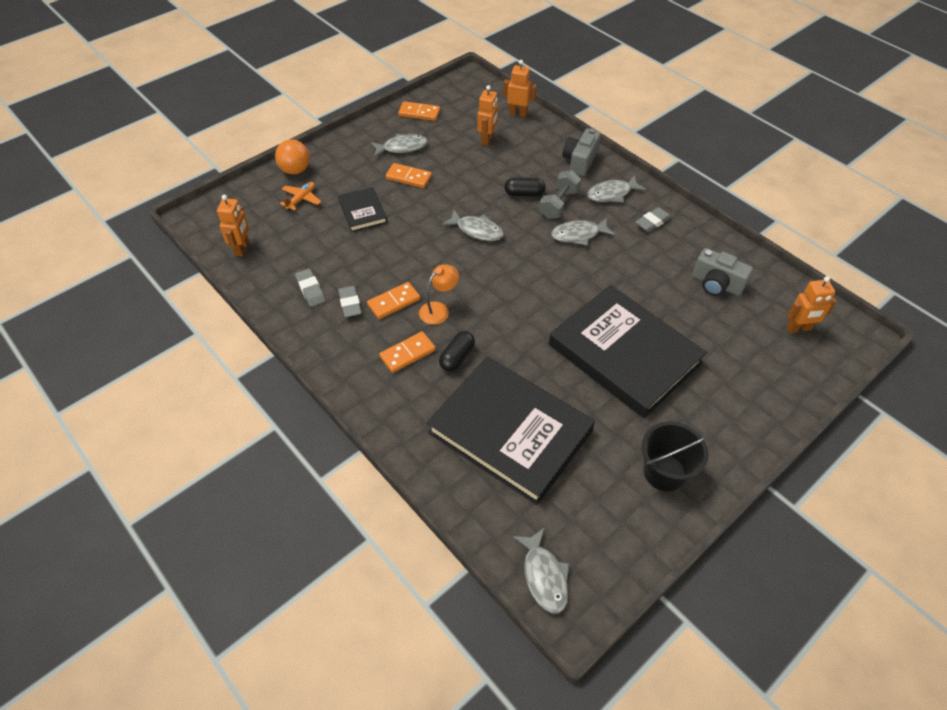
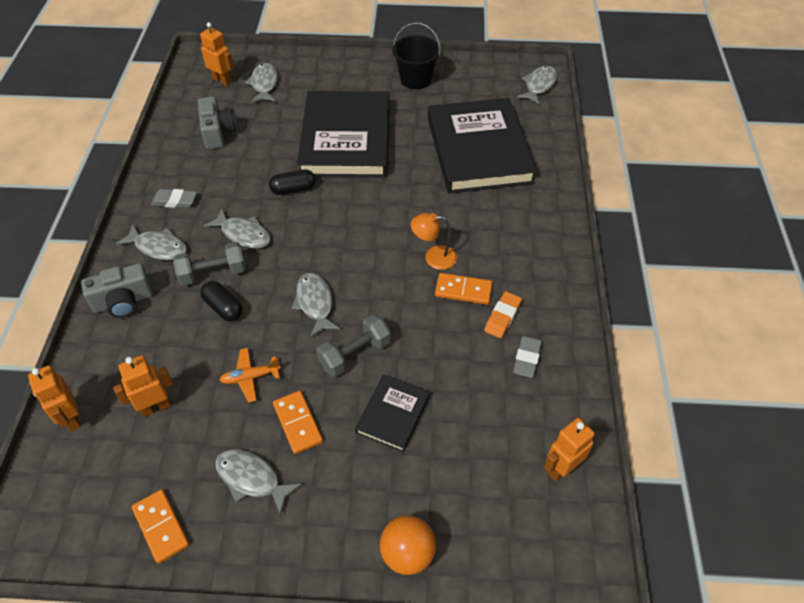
camera: 135 degrees left, 0 degrees up
(301, 199) = (441, 492): orange plane -> orange plane (250, 377)
(350, 304) = (502, 317): grey eraser -> orange eraser
(407, 353) = (495, 242): orange domino -> none
(418, 223) = (355, 354): none -> grey dumbbell
(457, 357) = (461, 214): black capsule -> black capsule (293, 189)
(765, 352) = (264, 84): none -> grey fish

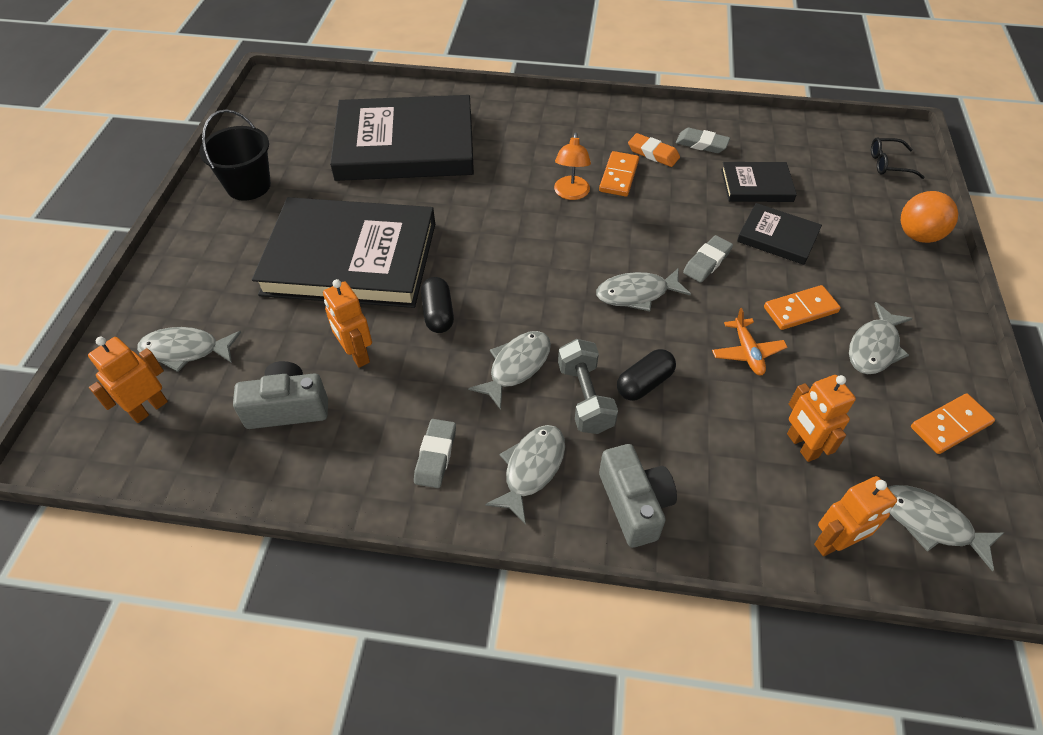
camera: 85 degrees left, 0 degrees up
(355, 354) = (707, 262): grey dumbbell -> grey eraser
(468, 403) = (756, 185): none -> black book
(530, 546) = (888, 164): none -> black glasses
(539, 85) = (305, 89): grey fish -> grey fish (930, 523)
(561, 468) = (813, 139): orange robot -> orange robot (356, 354)

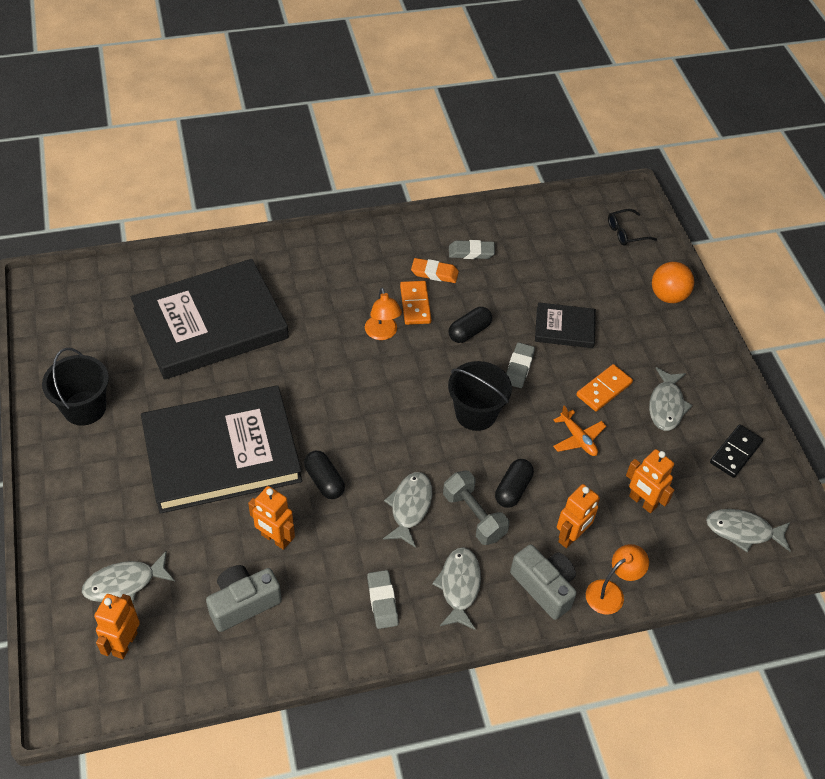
camera: 25 degrees left, 0 degrees up
(636, 294) = (476, 413): grey fish -> black bucket
(666, 214) = (469, 331): none -> black capsule
(718, 539) = (611, 592): none -> orange lamp
(756, 185) = (531, 282): black book -> none
(834, 543) = (687, 567): orange robot -> orange robot (571, 536)
(950, 426) = (735, 452): orange domino -> black domino

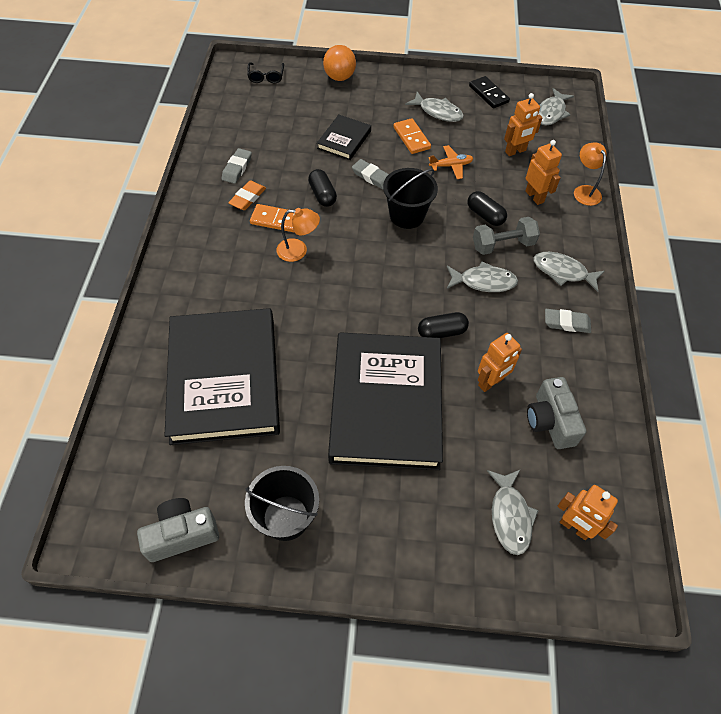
camera: 70 degrees left, 5 degrees up
(410, 507) = (484, 282): grey fish -> grey fish turned 150 degrees clockwise
(544, 587) = (573, 224): grey camera -> grey camera (182, 534)

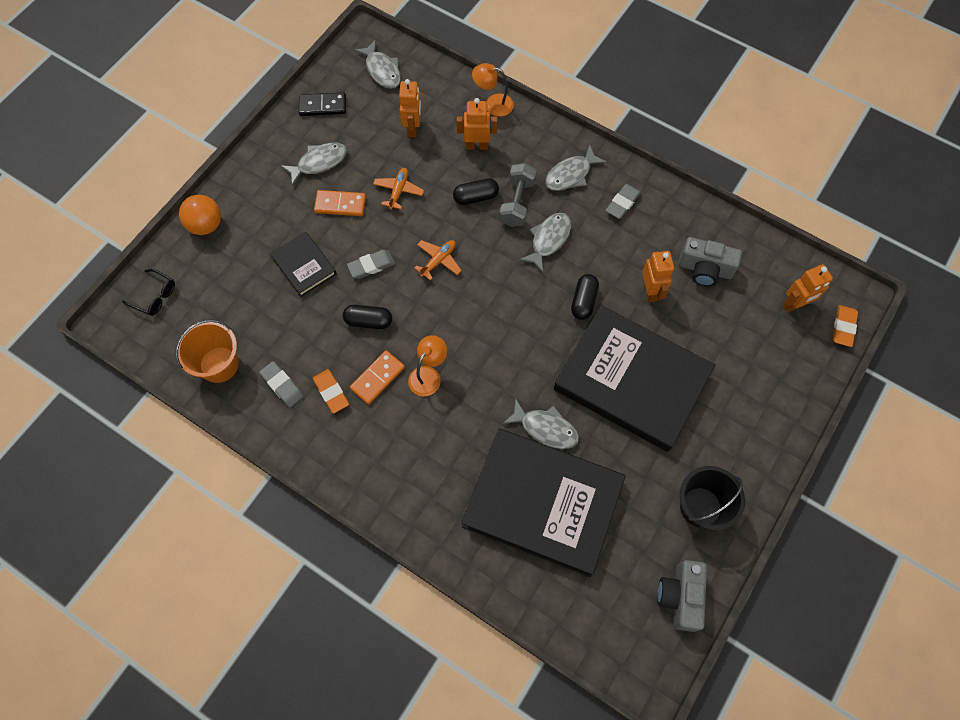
camera: 60 degrees left, 10 degrees up
(233, 129) = (219, 364): none -> orange bucket
(407, 215) = (438, 261): black bucket -> orange plane
(510, 516) = (768, 342): grey fish -> grey fish (545, 428)
(584, 592) = (843, 327): none -> orange eraser

